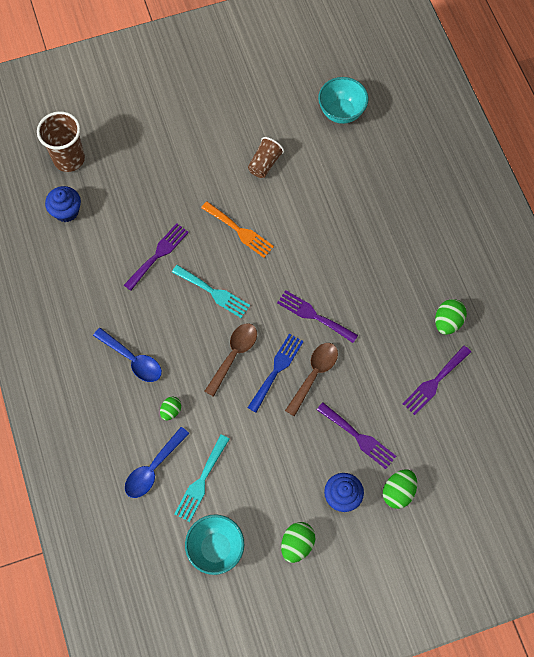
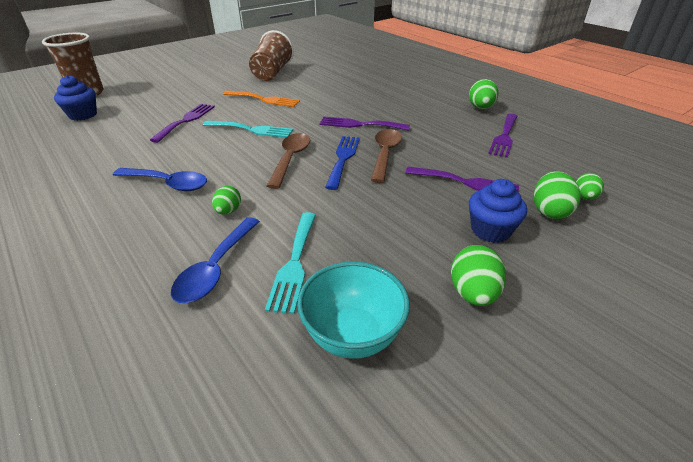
camera: 20 degrees left, 30 degrees down
(265, 163) = (272, 73): brown cup -> brown cup, size x1.60
(341, 112) = (320, 51): turquoise bowl -> none
(437, 486) = (584, 197): none -> green egg

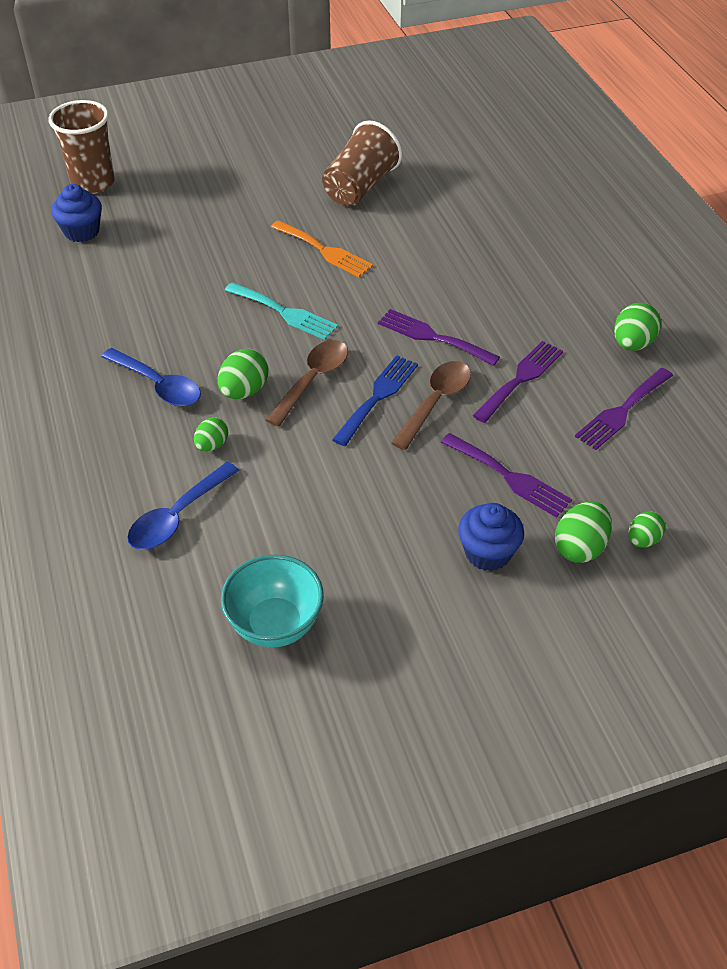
camera: 20 degrees right, 10 degrees up
(186, 120) = (207, 274): purple fork -> purple fork (520, 378)
(294, 264) = (255, 533): turquoise fork -> none
(473, 293) = (414, 619): green egg -> green egg (244, 391)

